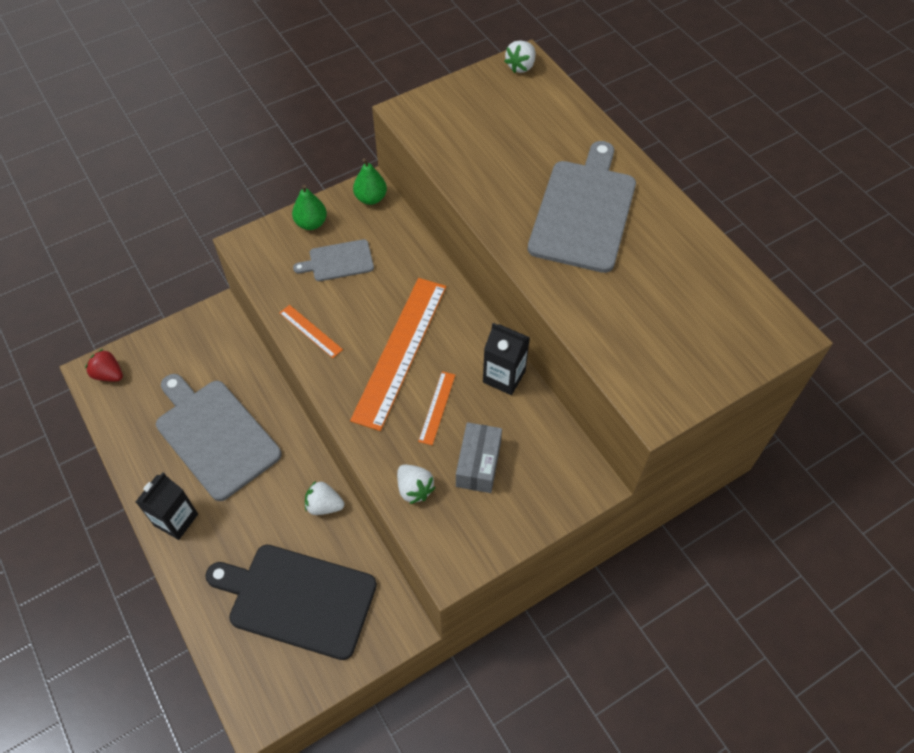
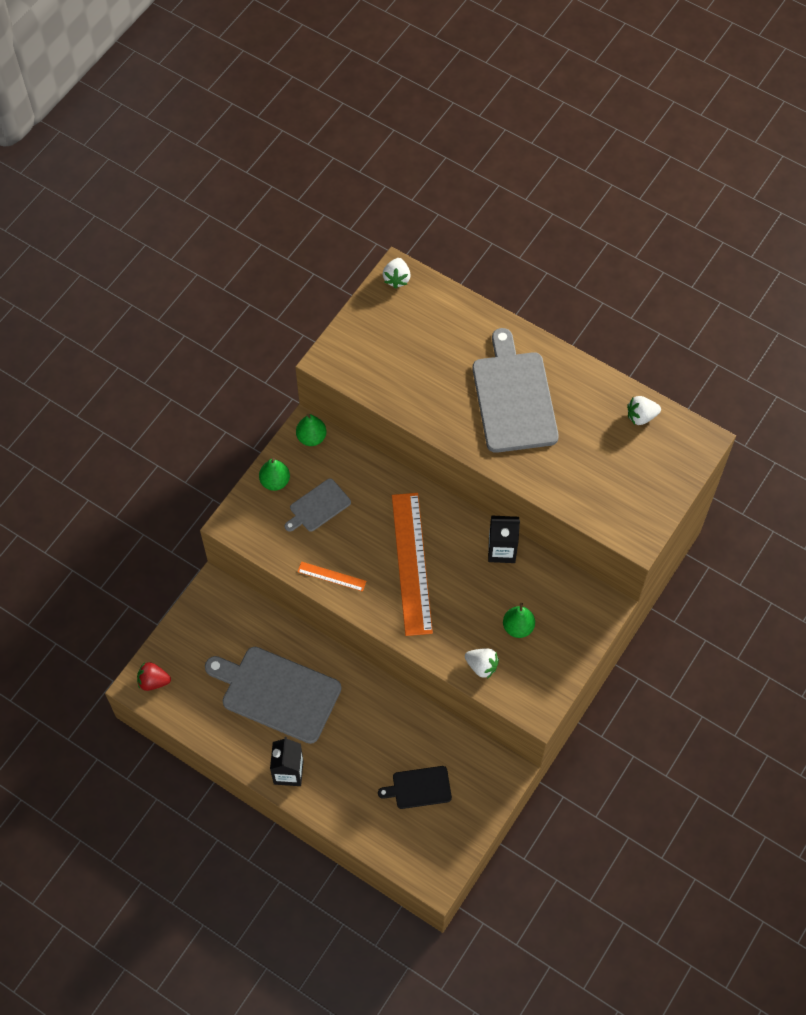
camera: 25 degrees left, 5 degrees up
(297, 599) = (419, 788): black cutting board -> black cutting board, size x0.52
(324, 505) = (398, 709): white strawberry -> white strawberry (641, 416)
(437, 407) = (464, 597): orange ruler -> none
(478, 464) = (518, 627): grey box -> green pear

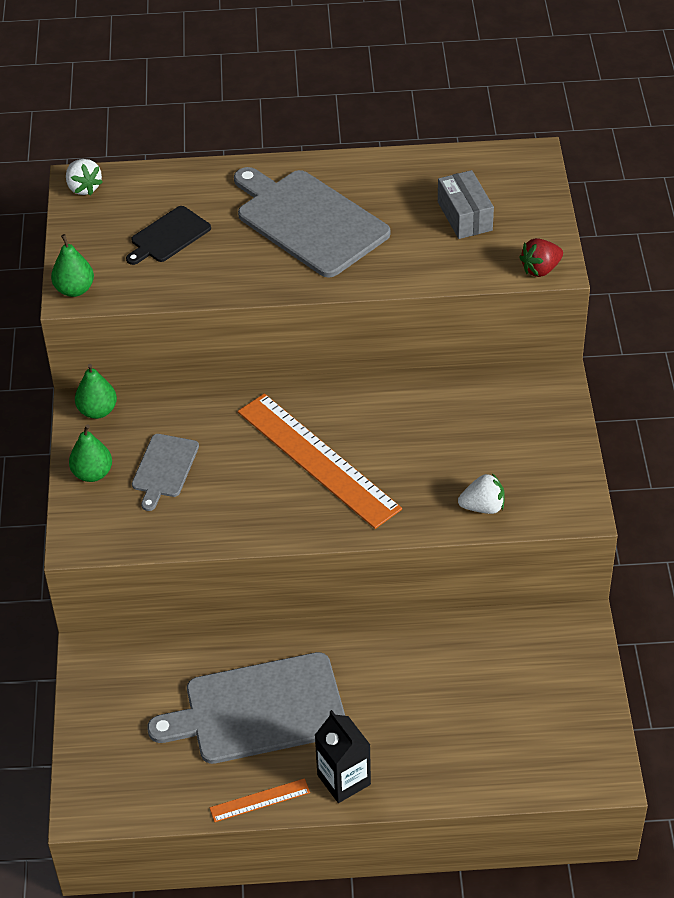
camera: 35 degrees left, 15 degrees down
(153, 681) = (99, 792): red strawberry -> red strawberry (540, 269)
(331, 576) = (240, 523): orange ruler -> orange ruler (260, 800)
(419, 788) = (502, 699): black cutting board -> black cutting board (168, 236)
(502, 550) = (402, 393): black carton -> none
(518, 627) = (486, 450): green pear -> green pear (75, 289)
(616, 460) = (465, 216): none -> grey box
(641, 416) = (452, 169): white strawberry -> none

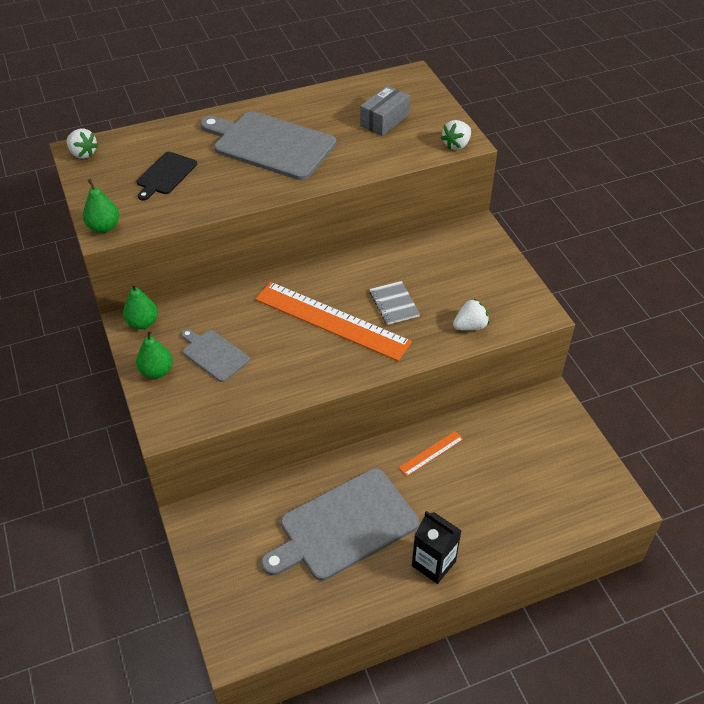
camera: 20 degrees left, 0 degrees up
(164, 468) = (214, 354): grey cutting board -> grey cutting board turned 135 degrees clockwise
(260, 800) = (375, 600): orange ruler -> orange ruler (431, 453)
(402, 457) = (394, 304): none -> grey notebook
(465, 216) = (384, 120): grey box -> grey box turned 75 degrees clockwise
(540, 269) = (456, 145): red strawberry -> white strawberry

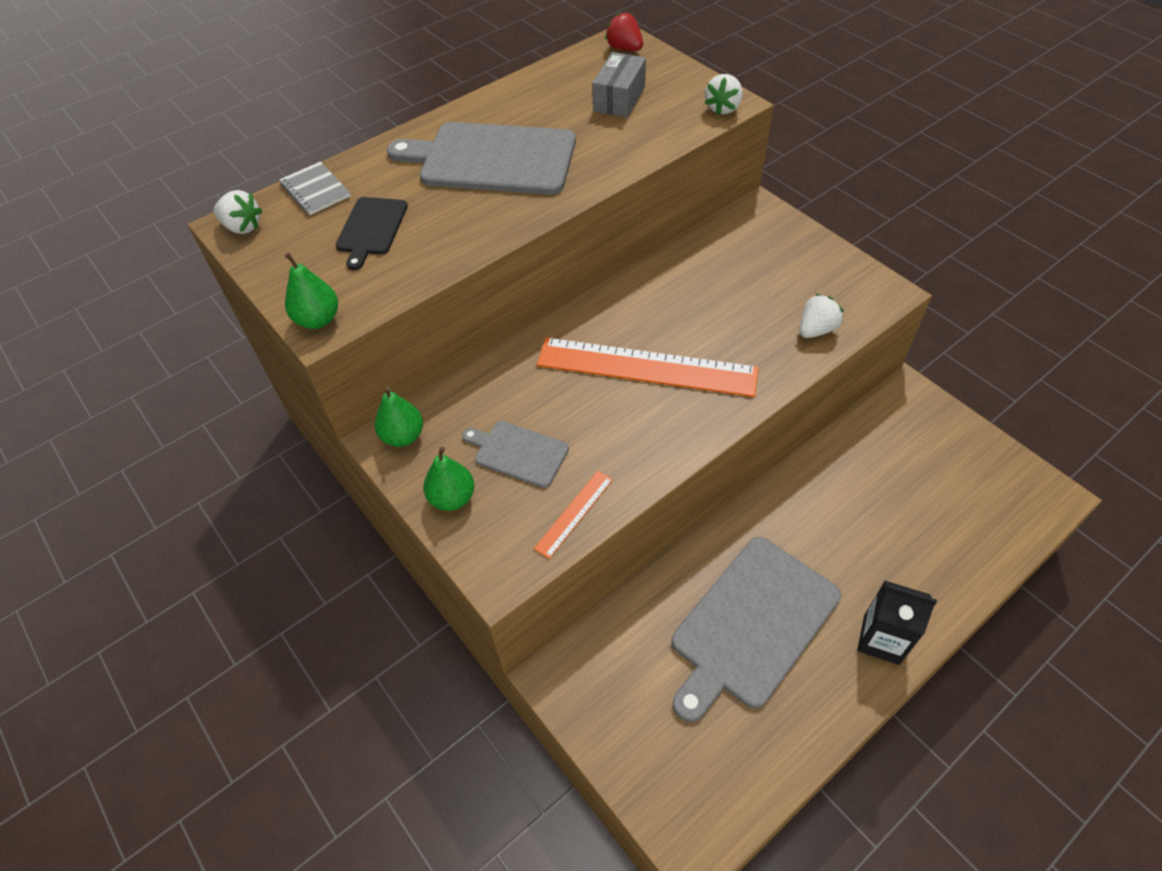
camera: 15 degrees left, 5 degrees up
(394, 304) = (711, 326): grey notebook -> grey notebook (315, 190)
(409, 83) = (624, 49): none -> red strawberry
(431, 453) = (808, 498): orange ruler -> orange ruler (574, 513)

